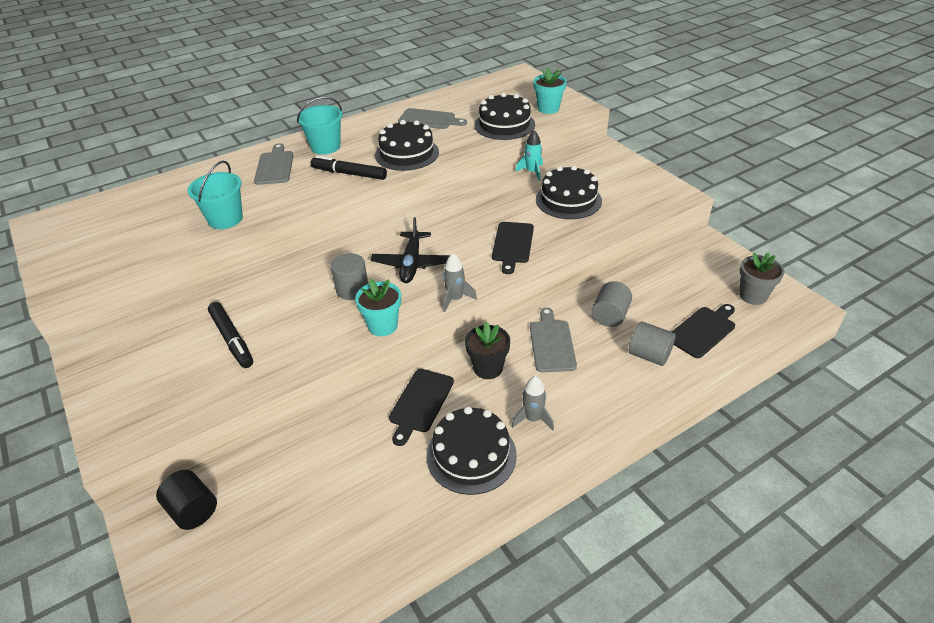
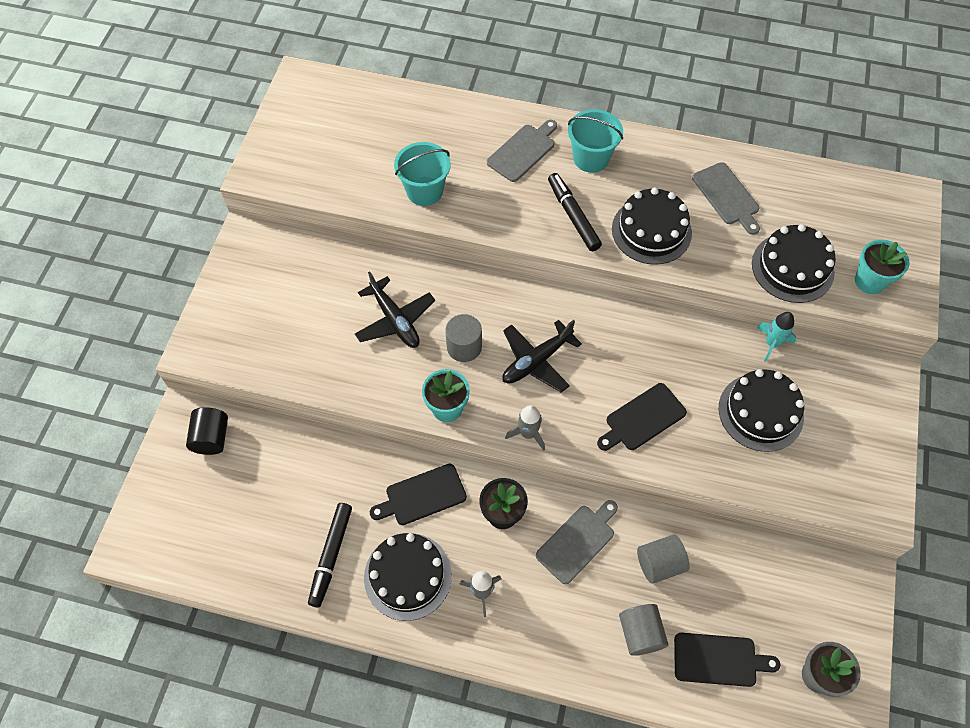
camera: 45 degrees right, 20 degrees up
(232, 339) = (337, 319): black marker -> black marker (331, 556)
(281, 310) = (395, 320): none -> black plane

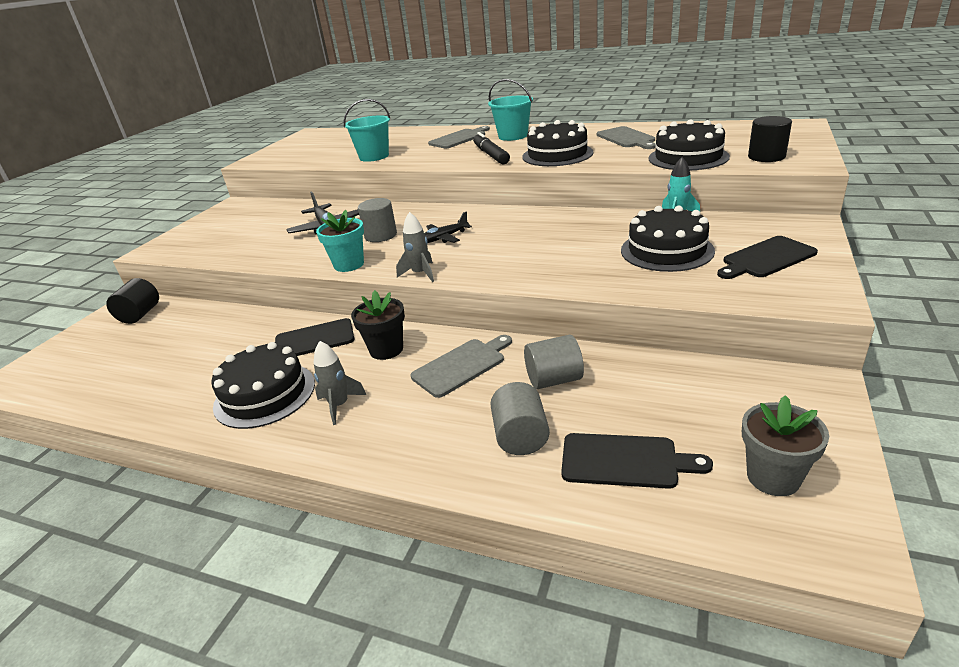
camera: 10 degrees right, 30 degrees down
(331, 556) = (195, 382): black marker -> none
(536, 361) = (444, 238): black plane -> black plane, size x0.65
(642, 418) = (540, 260): black cutting board -> black cutting board (766, 258)
(869, 281) = (766, 157): turquoise flower pot -> black cylinder

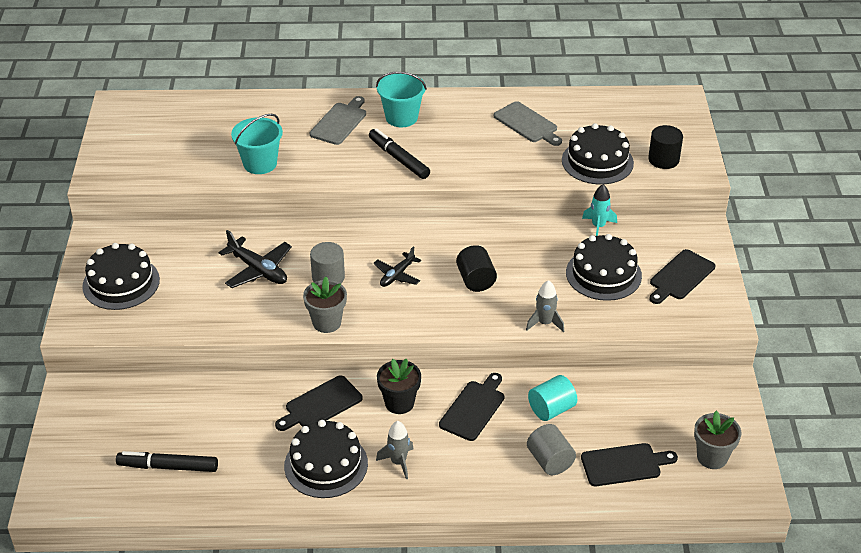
camera: 25 degrees left, 10 degrees up
(128, 371) = (168, 467): none -> black marker
(140, 315) = (104, 402): black cylinder -> black cylinder (476, 280)
(349, 265) = (327, 322): turquoise flower pot -> grey flower pot
(420, 274) = (406, 326): grey rocket -> grey rocket (545, 323)
(462, 366) = (474, 408): grey cutting board -> black cutting board
(554, 380) = (551, 409): grey cylinder -> turquoise cylinder
(557, 154) = (470, 157): black cake -> black cake (121, 283)

